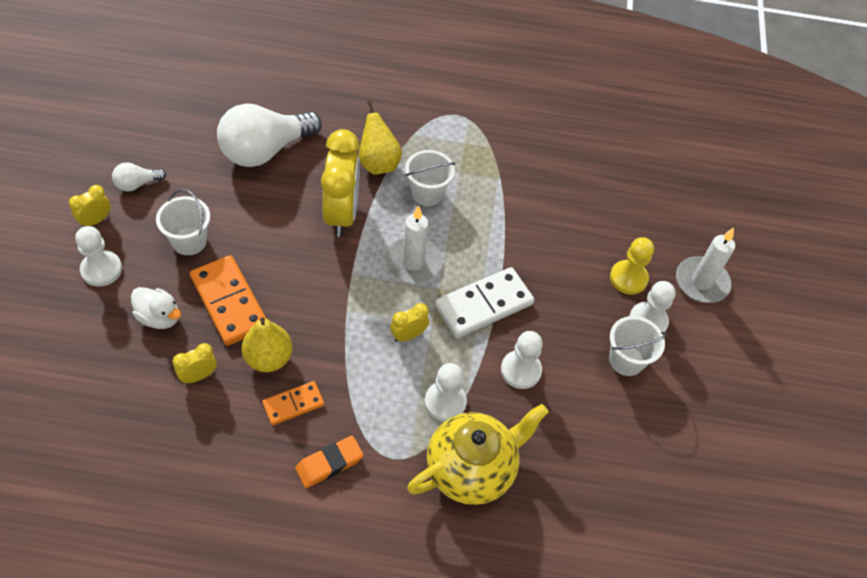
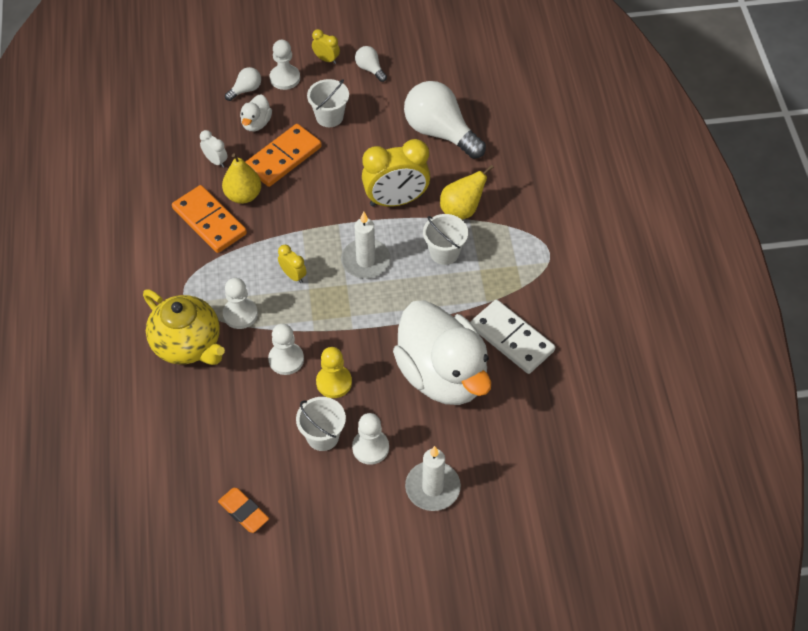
camera: 80 degrees right, 0 degrees up
(96, 315) = (246, 90): none -> white light bulb
(199, 376) = (215, 161): yellow clock -> white clock
(293, 404) = (209, 221): orange domino -> orange domino, size x1.77
(329, 464) = (168, 256): orange eraser -> orange eraser (243, 512)
(483, 305) = (342, 320): white domino -> white domino (512, 338)
(576, 238) = (442, 375): none -> white duck
(628, 278) = (412, 425): yellow pawn -> yellow pawn (334, 382)

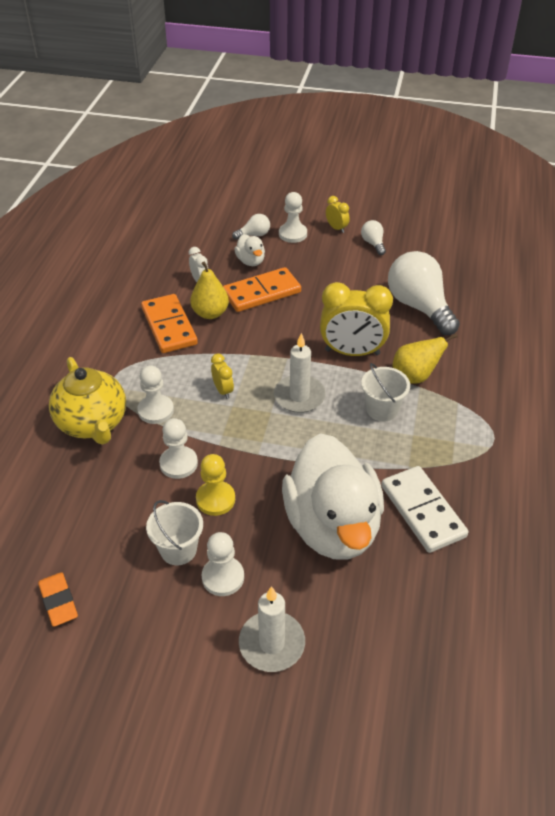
camera: 20 degrees right, 10 degrees down
(256, 123) = (250, 261): white duck -> white duck turned 60 degrees counterclockwise
(329, 117) = (319, 271): white bucket -> none

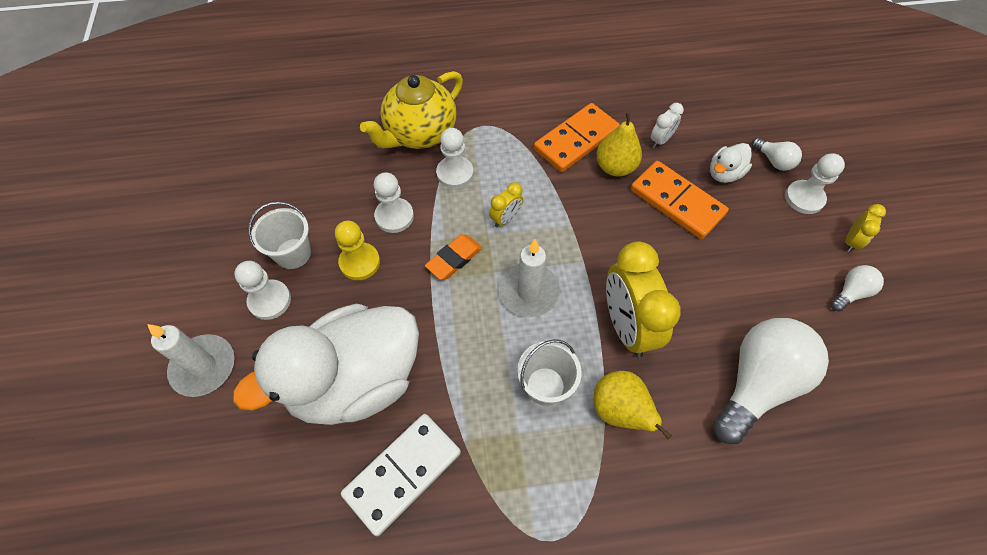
camera: 70 degrees right, 15 degrees up
(58, 601) = (221, 189): orange eraser -> orange eraser (454, 259)

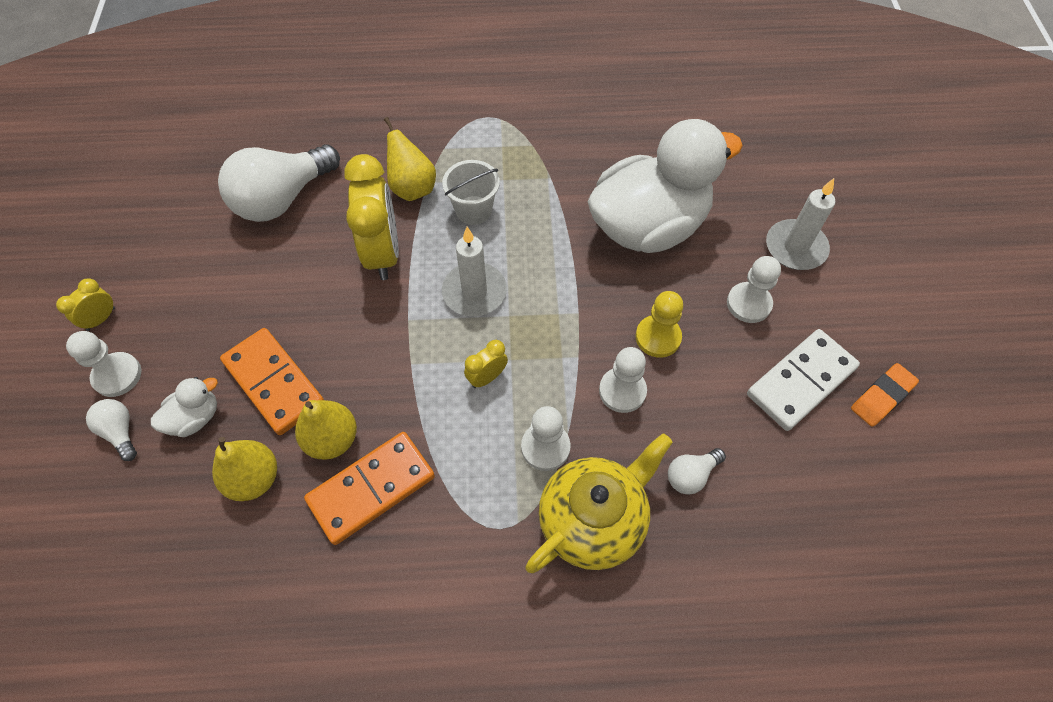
camera: 175 degrees left, 0 degrees up
(293, 253) = (736, 353): white bucket -> none
(403, 474) = (601, 160): white domino -> white domino (800, 381)
(454, 259) = (551, 333): orange eraser -> orange eraser (882, 397)
(660, 140) = (254, 479): white clock -> yellow pear
(850, 292) = (142, 267): white light bulb -> white light bulb (691, 475)

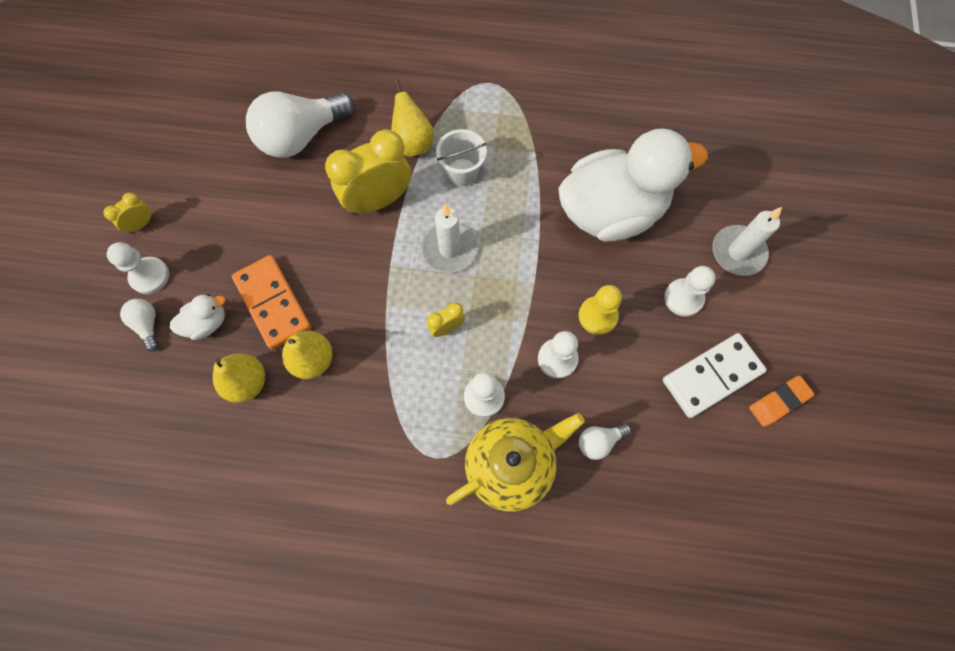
camera: 10 degrees right, 10 degrees up
(371, 488) = (338, 407): orange domino -> none
(383, 253) = (378, 201): yellow clock -> yellow clock turned 120 degrees counterclockwise

